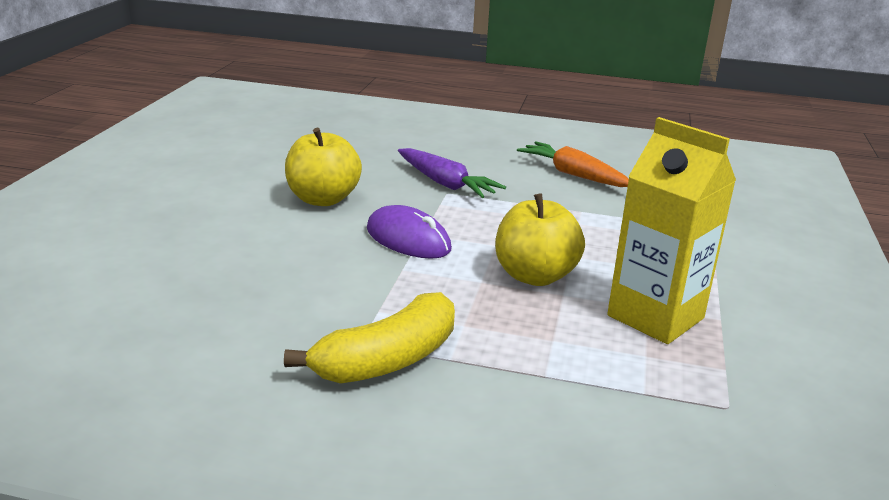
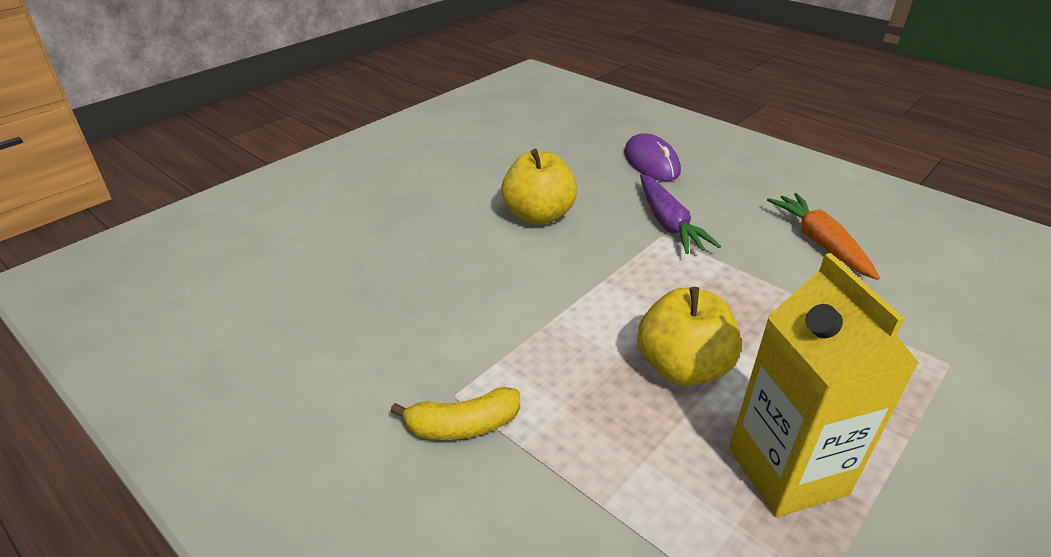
camera: 30 degrees right, 10 degrees up
(387, 360) = (463, 425): yellow banana -> yellow banana, size x0.67
(408, 239) = (584, 283): purple mouse -> purple mouse (651, 162)

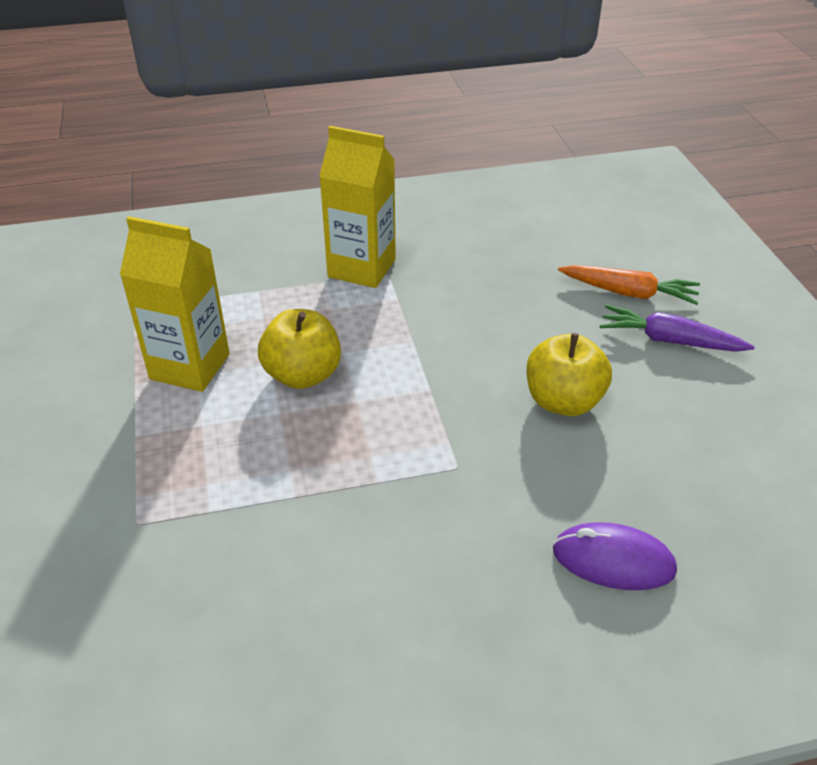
camera: 125 degrees right, 5 degrees up
(463, 425) = (362, 268): yellow banana -> yellow carton
(668, 223) = (473, 486): purple carrot -> purple carrot (669, 340)
(820, 243) = (333, 585): orange carrot -> orange carrot (628, 293)

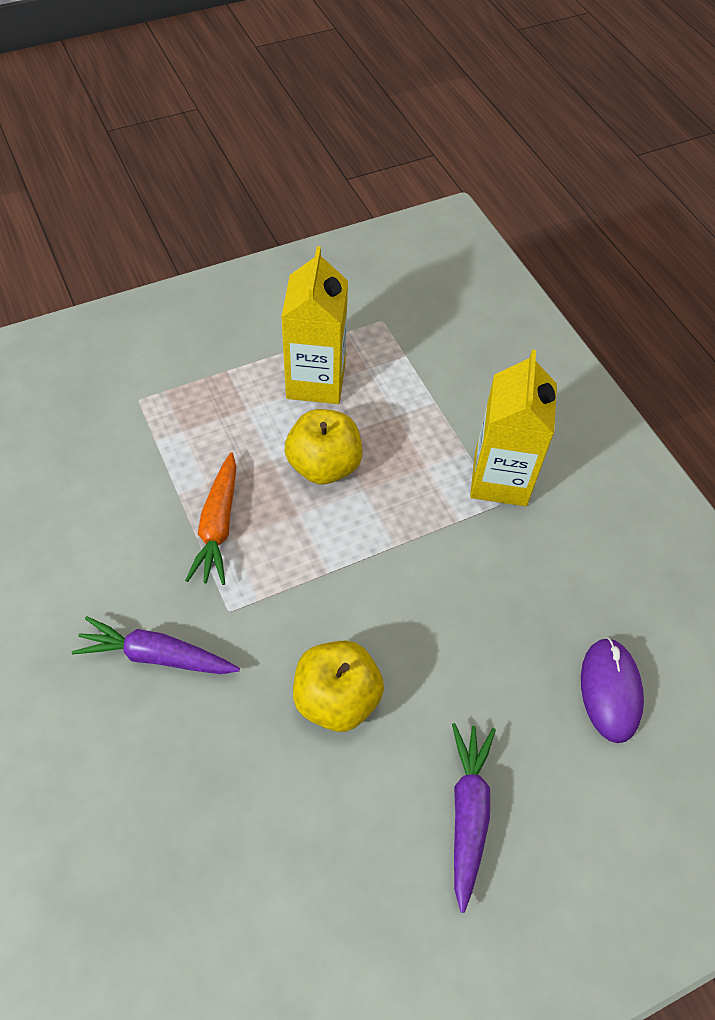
camera: 75 degrees right, 15 degrees up
(499, 531) = (157, 656): none -> purple carrot
(613, 560) = (133, 757): purple mouse -> purple mouse (610, 690)
(628, 293) = (547, 762): orange carrot -> orange carrot (218, 526)

